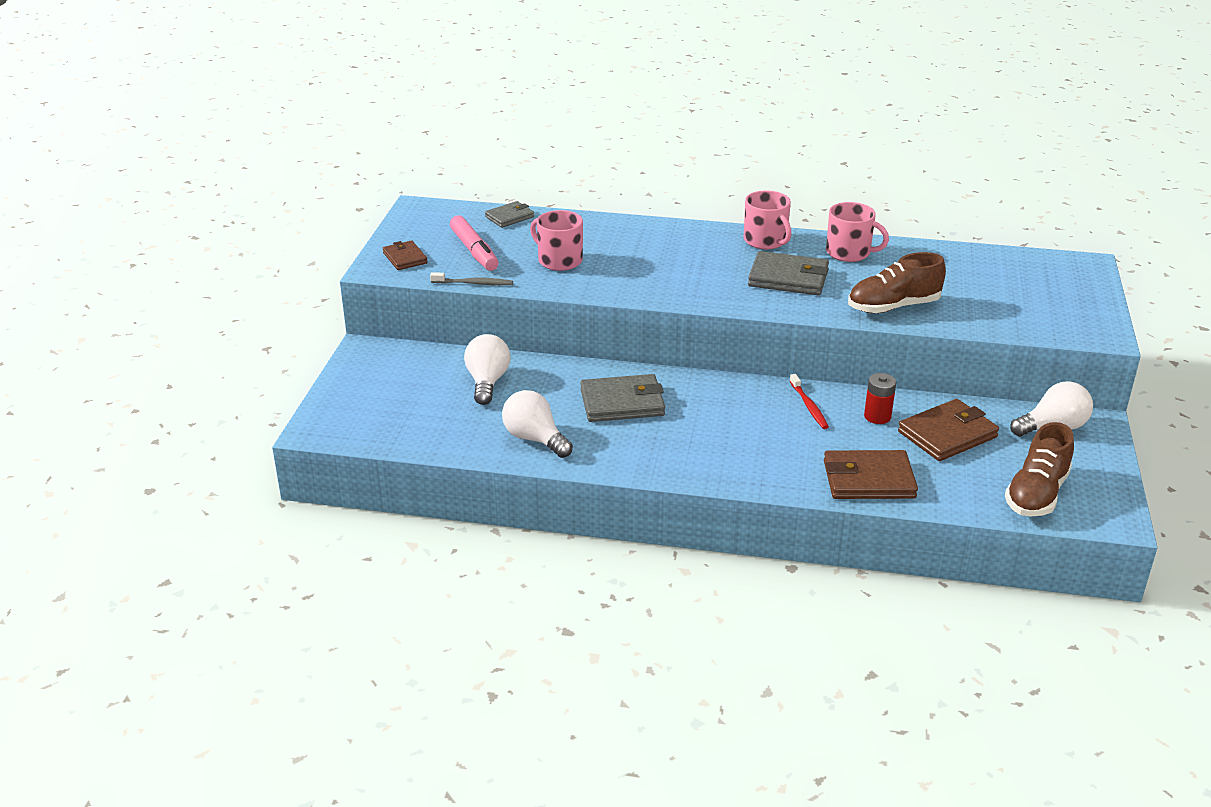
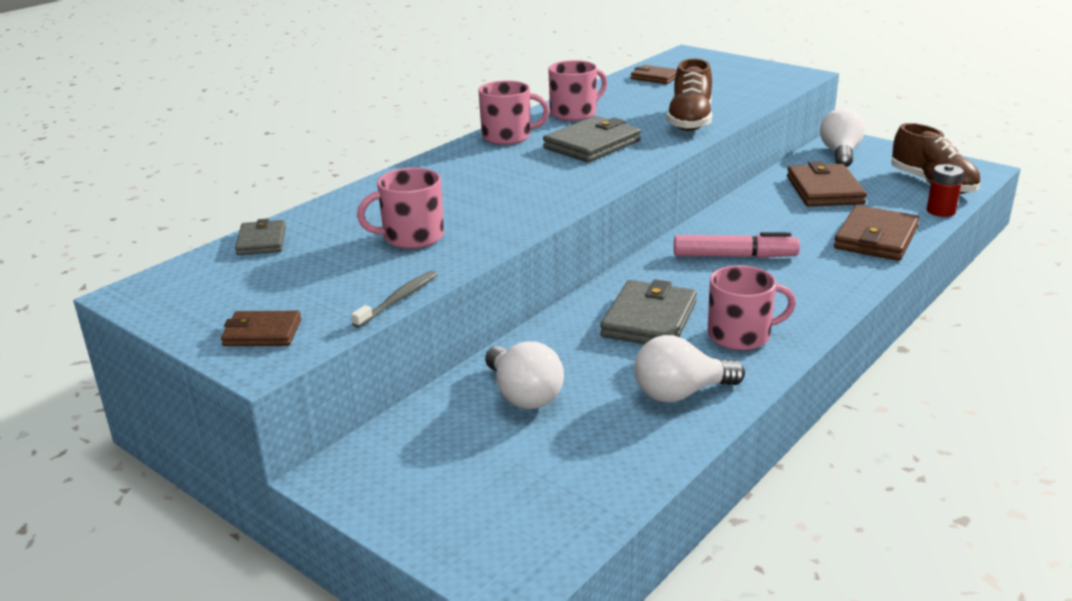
camera: 60 degrees left, 5 degrees down
(474, 251) = (315, 281): pink marker -> pink marker (734, 256)
(487, 382) = (523, 395): white light bulb -> white light bulb turned 150 degrees counterclockwise
(633, 446) = (741, 335): none -> pink mug
(809, 406) = (735, 230): red toothbrush -> none
(877, 416) = (776, 208): red battery -> red battery (941, 211)
(988, 265) = (655, 77): none -> brown wallet

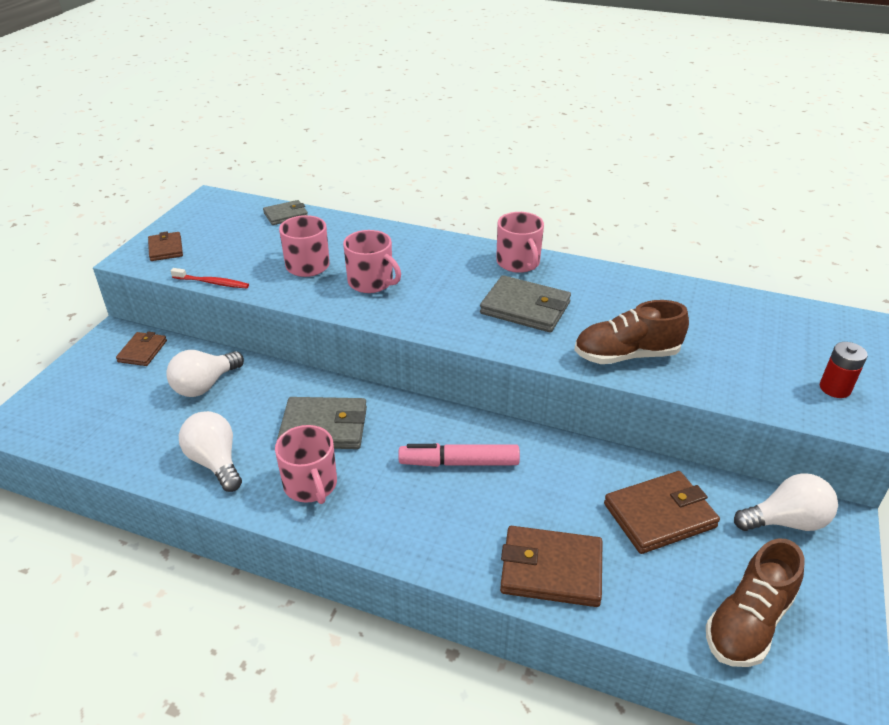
camera: 70 degrees right, 10 degrees up
(398, 299) = (212, 283): grey toothbrush -> red toothbrush
(574, 113) = (599, 284): pink mug -> pink mug (371, 282)
(655, 77) = (745, 313): brown wallet -> brown wallet (142, 351)
(734, 256) = (459, 462): pink marker -> pink marker turned 105 degrees clockwise
(941, 211) = (663, 632): red battery -> red battery (835, 388)

